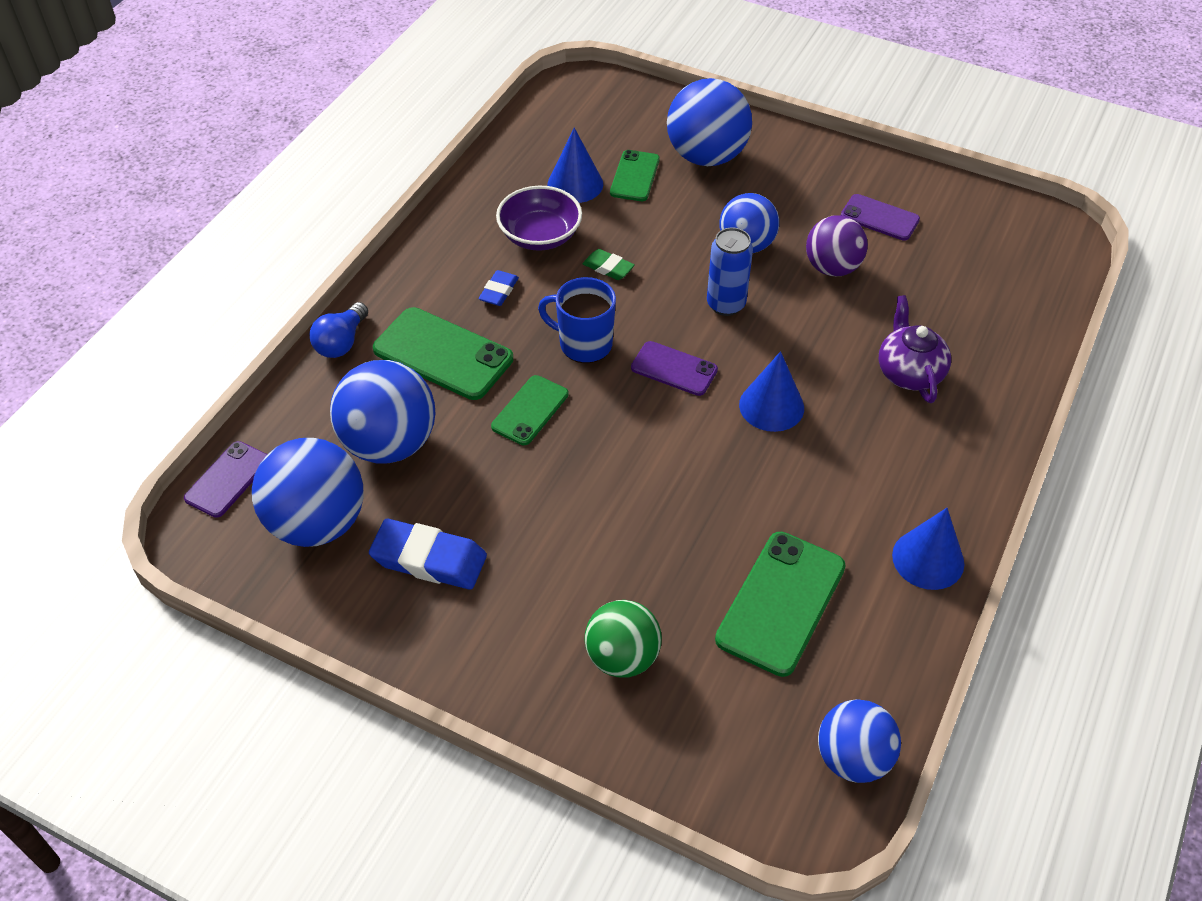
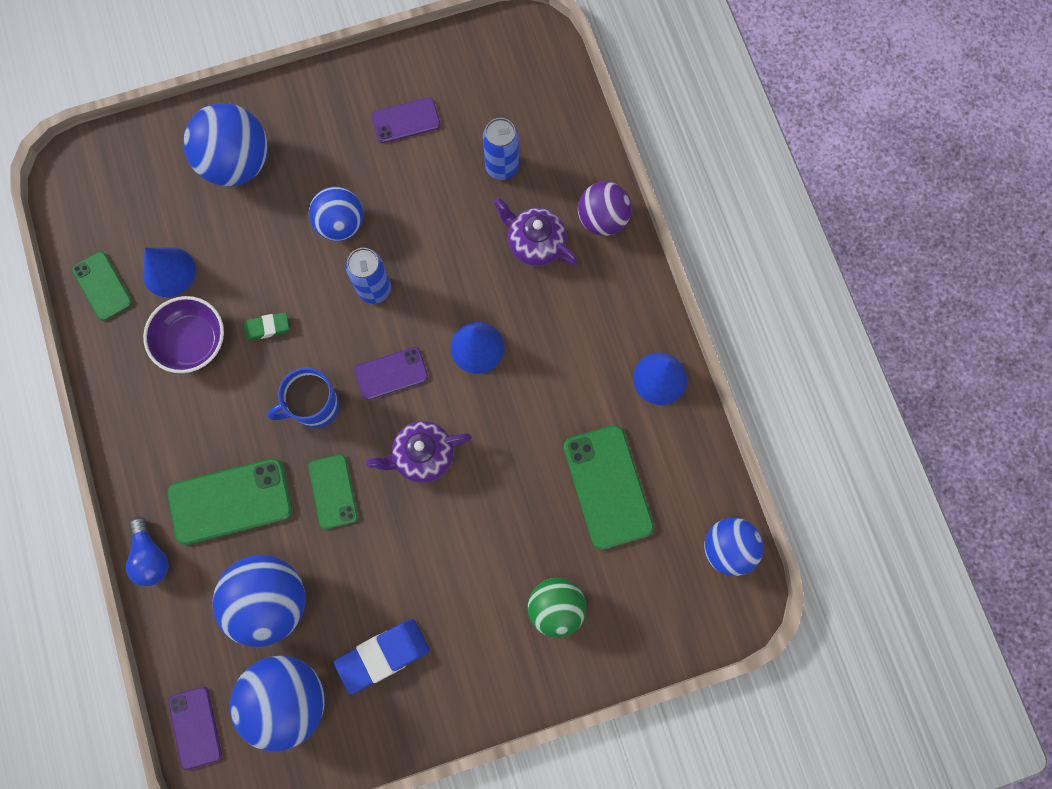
camera: 45 degrees left, 25 degrees up
(499, 291) = (213, 415): blue eraser -> none
(634, 444) = (422, 456): none -> purple teapot
(635, 176) = (204, 227): green phone -> green phone (102, 286)
(832, 268) = (414, 194): purple ball -> purple ball (602, 219)
(935, 301) = (502, 167): none -> blue can

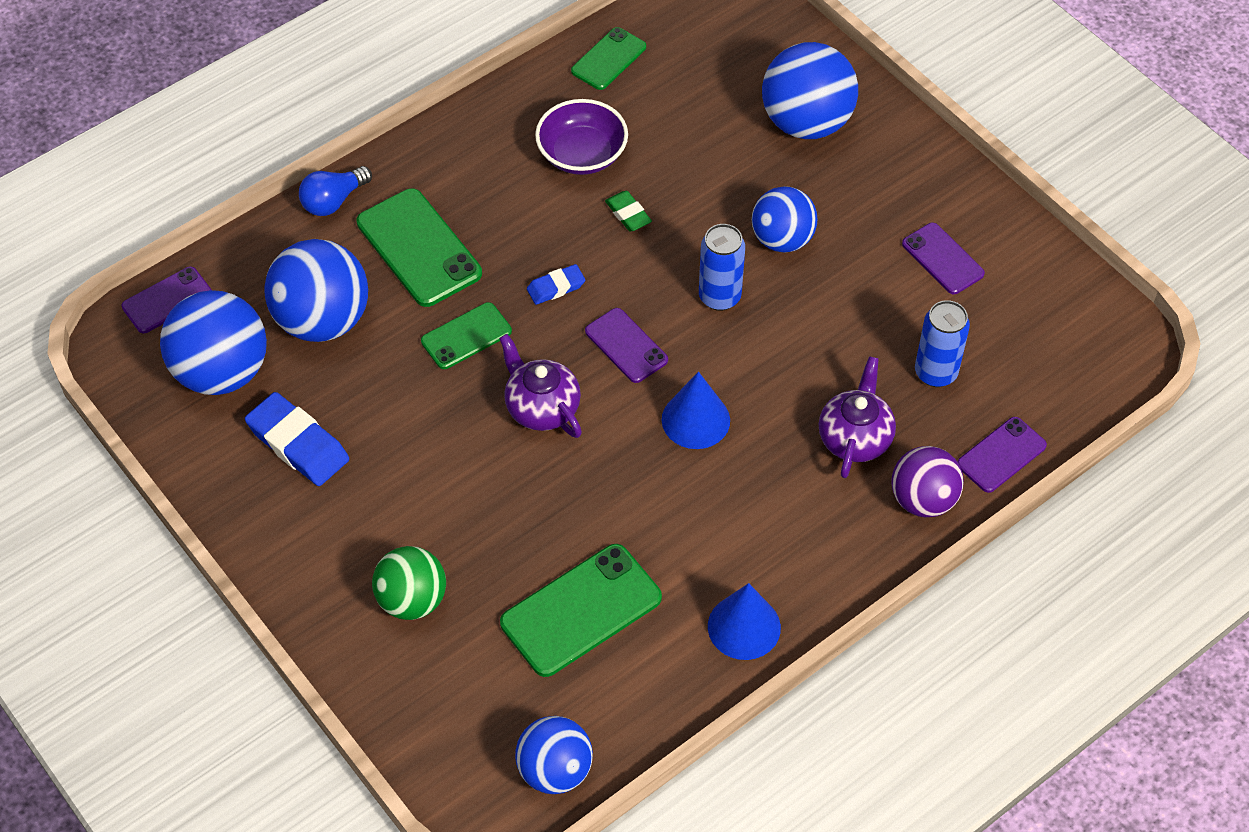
camera: 70 degrees right, 20 degrees down
(169, 272) = (651, 108): blue cone -> none
(315, 407) = (556, 287): blue mug -> blue eraser
(586, 153) = (1001, 455): none -> purple phone

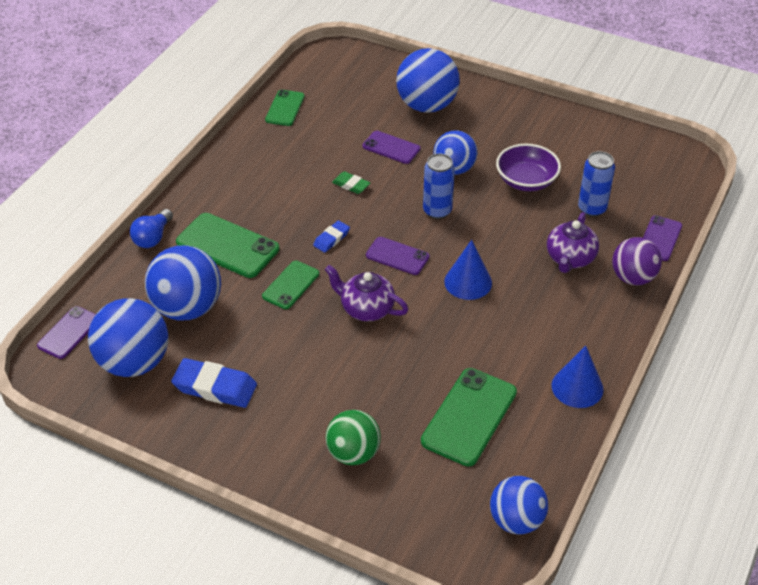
camera: 25 degrees left, 10 degrees down
(582, 154) = (301, 162): purple bowl -> purple bowl (526, 181)
(855, 438) = (570, 259): purple teapot -> purple teapot turned 150 degrees counterclockwise
(942, 259) = (554, 149): purple phone -> purple phone (391, 147)

